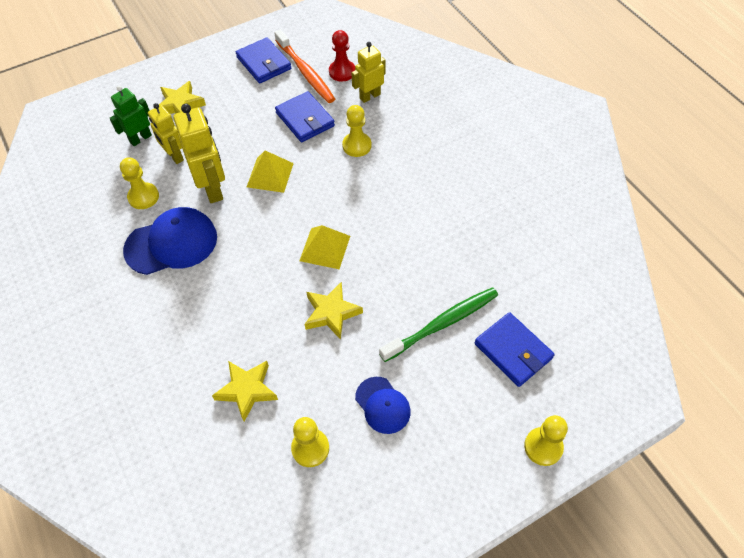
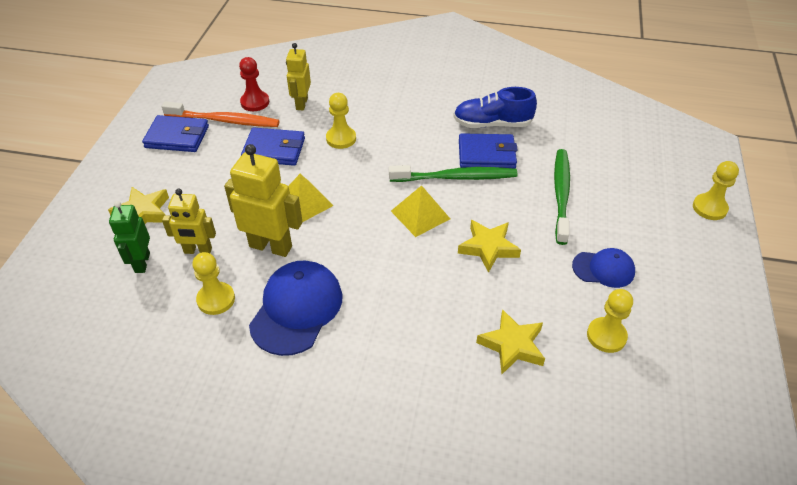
camera: 50 degrees left, 10 degrees down
(388, 242) = (456, 177): none -> green toothbrush
(479, 223) = (492, 124): none -> blue shoe
(513, 351) = (619, 175): blue wallet -> blue wallet (486, 154)

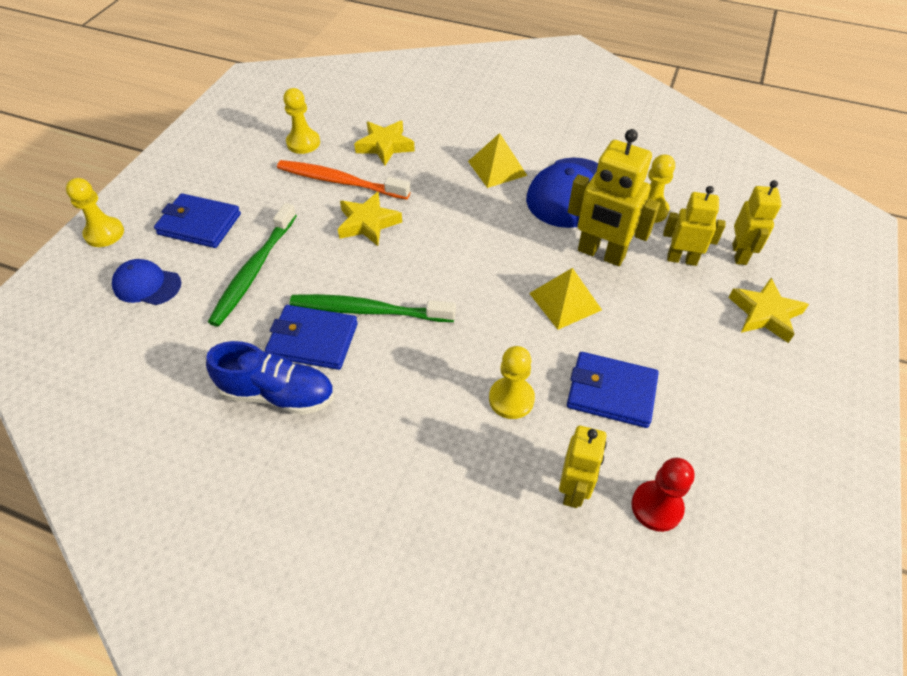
camera: 170 degrees left, 5 degrees up
(142, 263) = (739, 254): green robot -> yellow robot
(177, 137) = (768, 441): blue wallet -> blue wallet (199, 224)
(224, 120) = (700, 467): orange toothbrush -> orange toothbrush (340, 181)
(420, 215) = (428, 268): yellow pyramid -> yellow pyramid (497, 168)
(603, 269) = (266, 190): blue cap -> blue cap (147, 285)

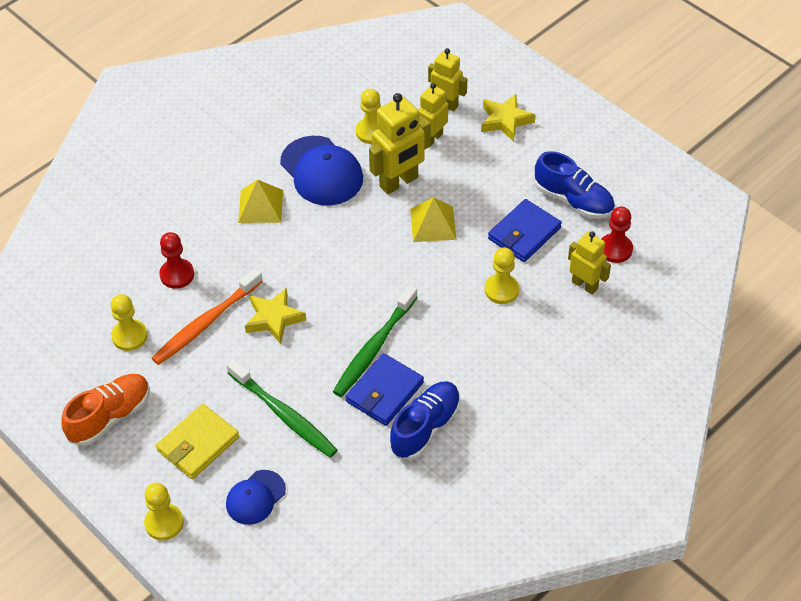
camera: 65 degrees left, 0 degrees up
(199, 224) = (198, 444): blue wallet -> yellow wallet
(212, 162) = (110, 416): none -> orange shoe
(385, 146) = (177, 275): yellow star -> red pawn
(701, 427) = (573, 200): none -> blue shoe

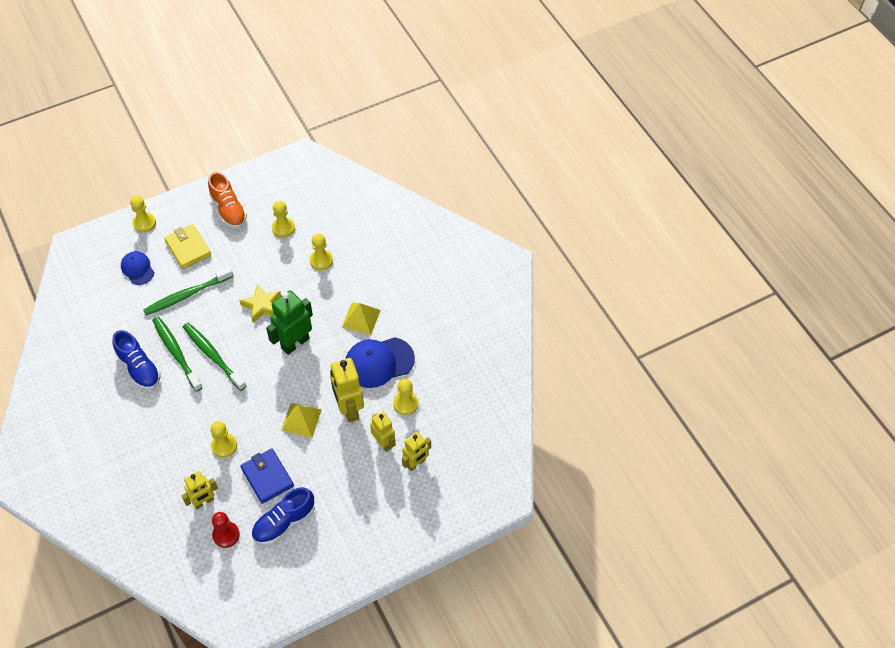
camera: 105 degrees right, 5 degrees up
(177, 275) = (321, 260): red pawn -> yellow pawn
(206, 323) = (275, 268): orange toothbrush -> none
(322, 264) = (295, 343): none -> green robot
(384, 392) = (176, 352): blue wallet -> green toothbrush
(505, 120) = (383, 501): yellow star -> none

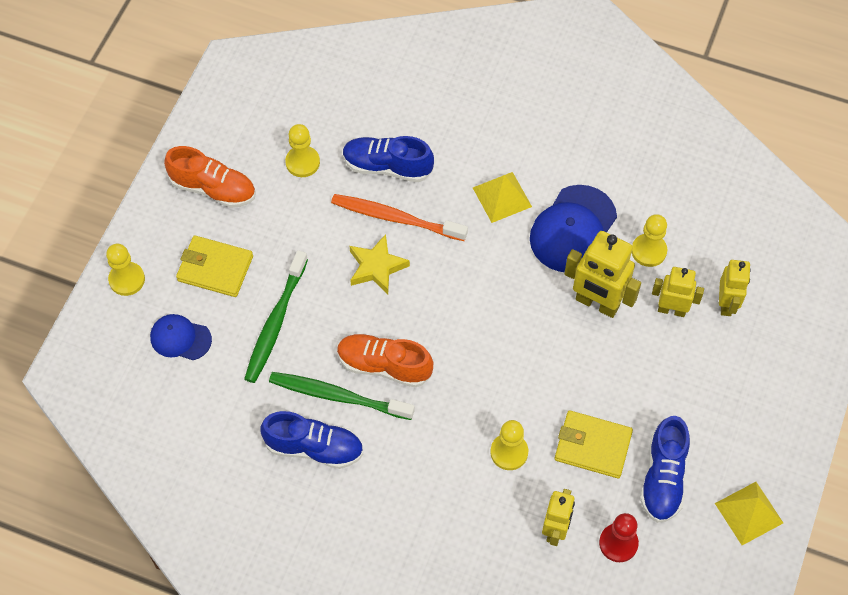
camera: 40 degrees left, 5 degrees up
(213, 355) = (384, 366): green toothbrush -> orange shoe
(267, 477) = (592, 446): blue wallet -> yellow wallet
(295, 343) = (460, 279): green robot -> none
(297, 289) = (395, 218): none -> orange toothbrush
(301, 420) = (560, 356): yellow pyramid -> yellow pyramid (749, 513)
(321, 260) = (387, 167): yellow pawn -> blue shoe

